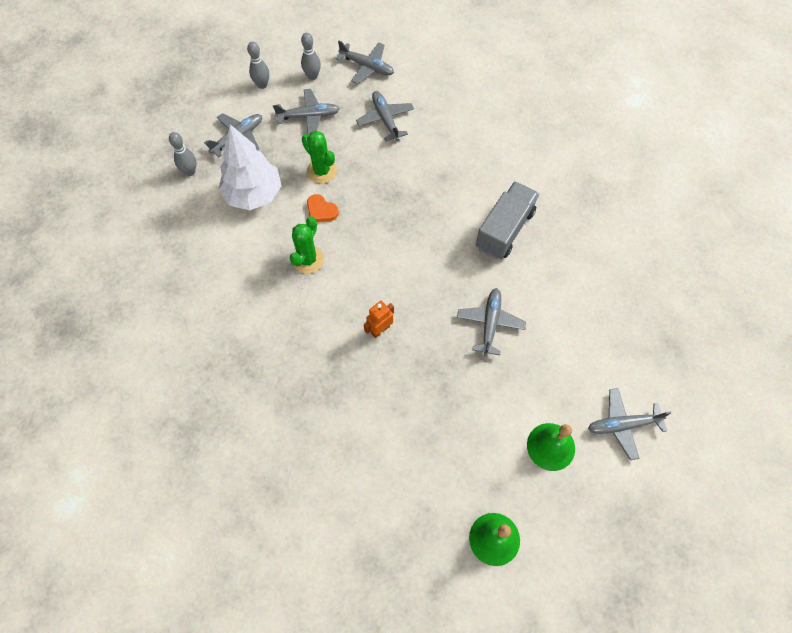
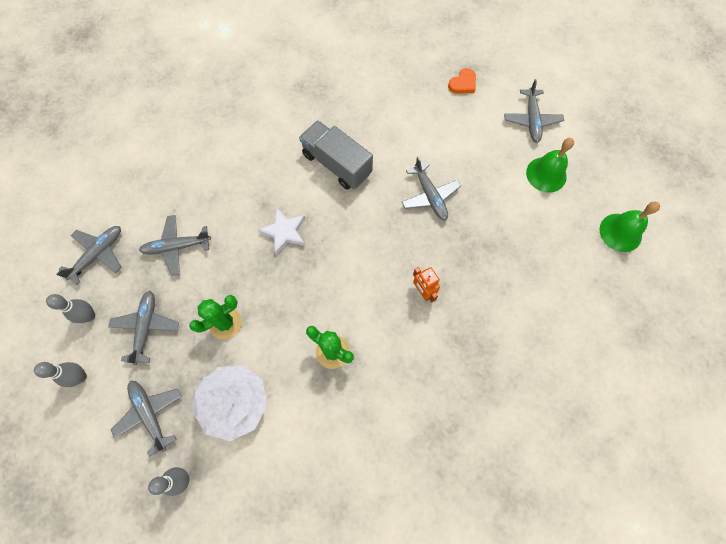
camera: 80 degrees left, 5 degrees up
(321, 210) = (275, 330): orange heart -> orange heart (463, 83)
(418, 199) = (284, 232): none -> white star
(490, 323) = (430, 196): grey plane -> grey plane turned 135 degrees counterclockwise

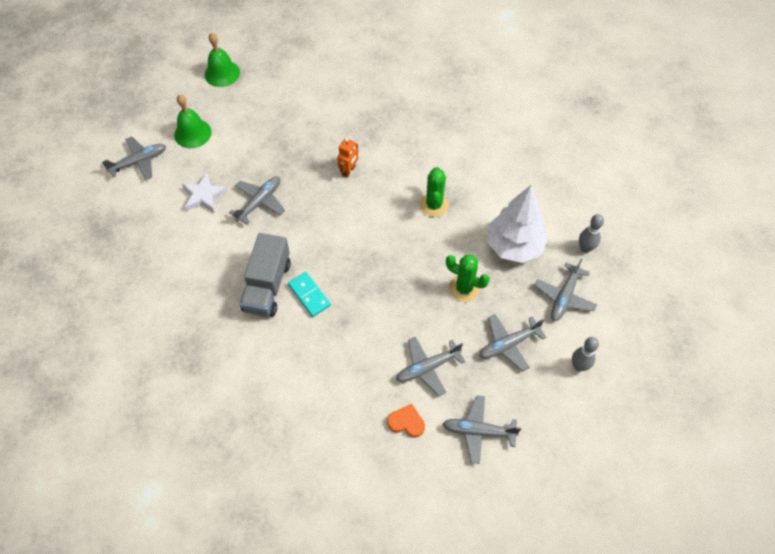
camera: 120 degrees left, 10 degrees down
(89, 316) = (532, 396): grey bowling pin -> none
(177, 247) = (427, 368): grey plane -> grey plane turned 105 degrees clockwise
(284, 232) = (359, 290): white star -> white star (204, 196)
(307, 191) = (309, 295): none -> turquoise domino
(463, 83) = (120, 228): orange heart -> orange heart (406, 422)

